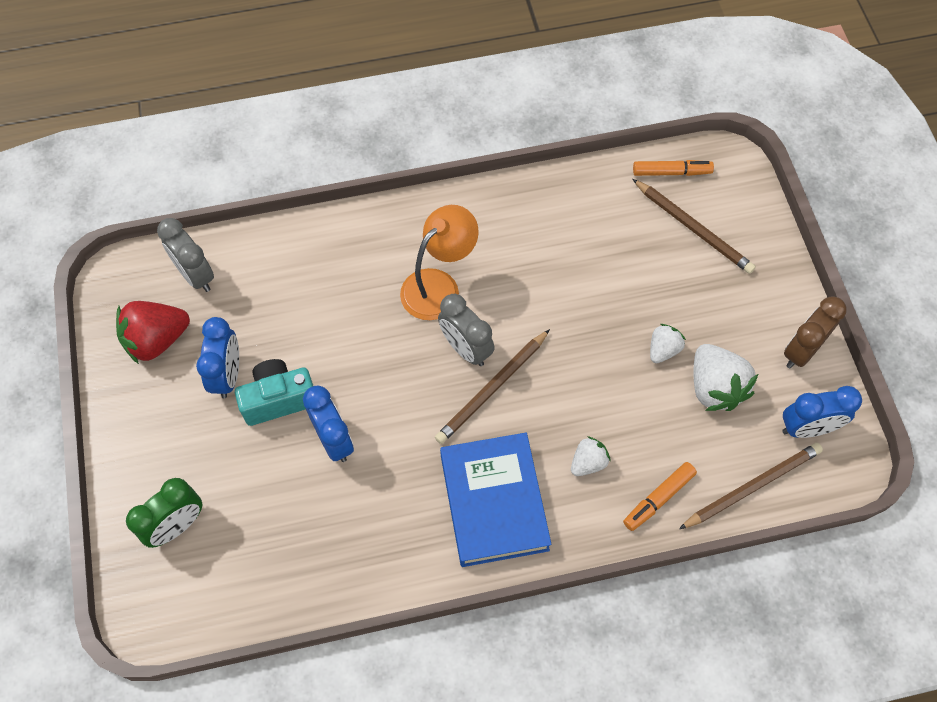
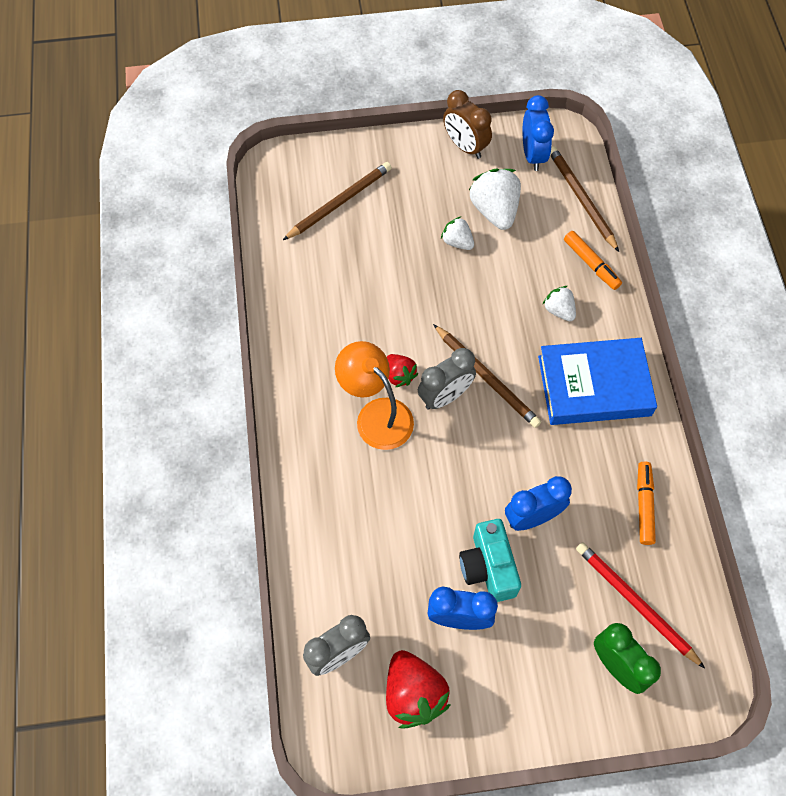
camera: 85 degrees left, 0 degrees up
(241, 545) = (635, 603): none -> red pencil
(486, 303) = (399, 375): none -> red strawberry
(671, 172) = (278, 210): orange marker -> orange marker (644, 505)
(714, 387) = (494, 210): white strawberry -> white strawberry turned 90 degrees counterclockwise

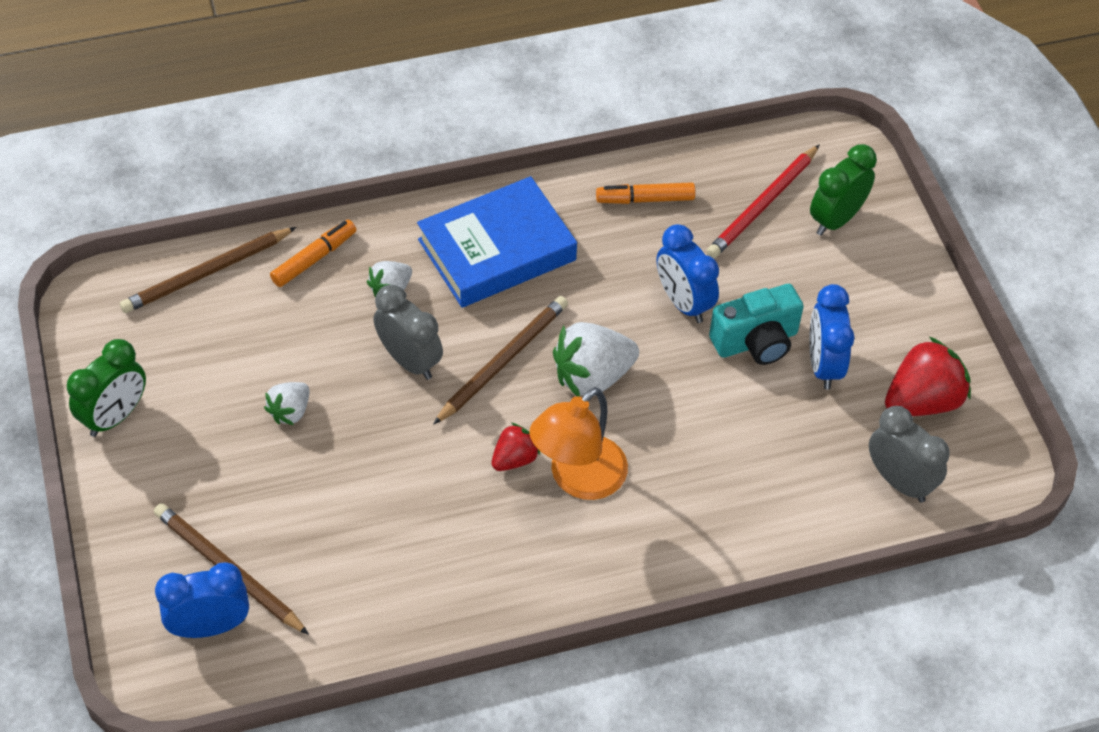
camera: 100 degrees left, 10 degrees down
(445, 396) = (537, 404): grey clock -> grey clock (409, 361)
(465, 146) = (115, 416): brown clock -> green clock
(494, 210) = (232, 371): white strawberry -> white strawberry (592, 377)
(533, 155) = (130, 332): blue clock -> blue clock (210, 626)
(594, 386) = (497, 250): blue book -> blue book turned 75 degrees clockwise

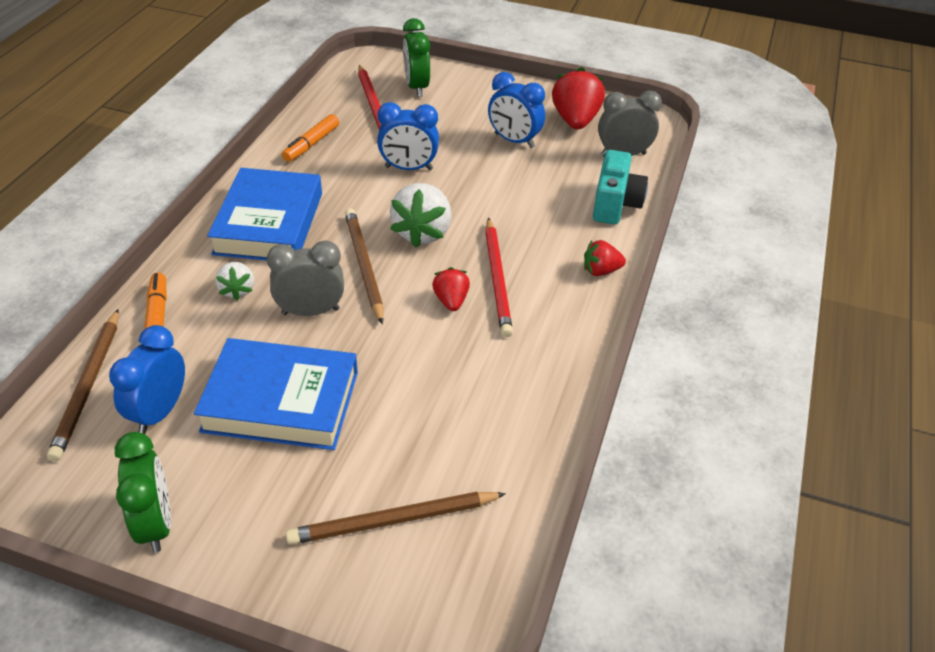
camera: 55 degrees left, 10 degrees down
(210, 626) = (438, 563): blue clock -> blue clock (159, 412)
(290, 411) = (281, 401): white strawberry -> blue book
(578, 479) = (497, 279): orange lamp -> red pencil
(669, 562) = (601, 271): none -> red strawberry
(756, 341) = (469, 156): turquoise camera -> turquoise camera (615, 204)

